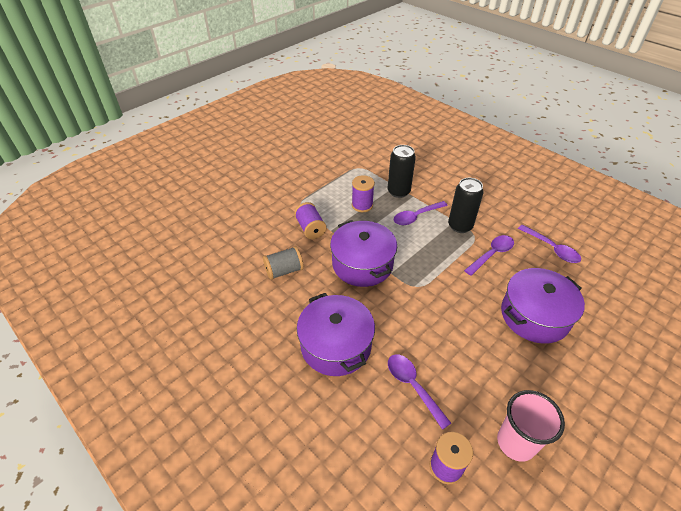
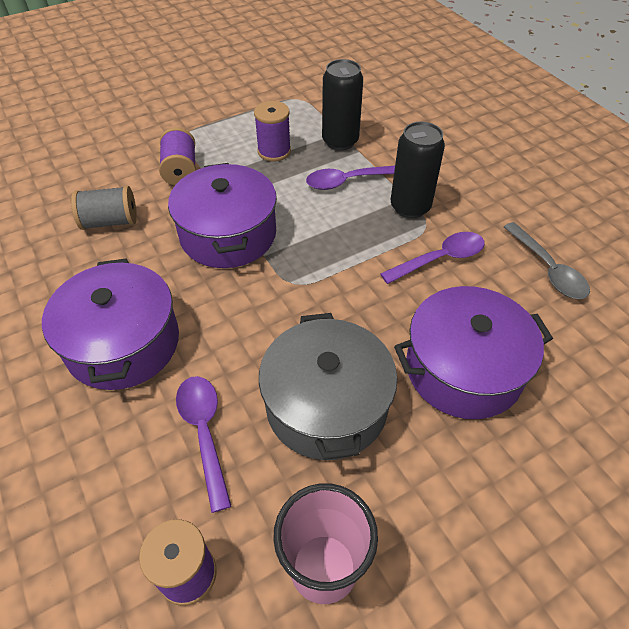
camera: 15 degrees right, 5 degrees up
(472, 353) = (326, 405): none -> grey pot
(551, 248) = (548, 269): purple spoon -> grey spoon

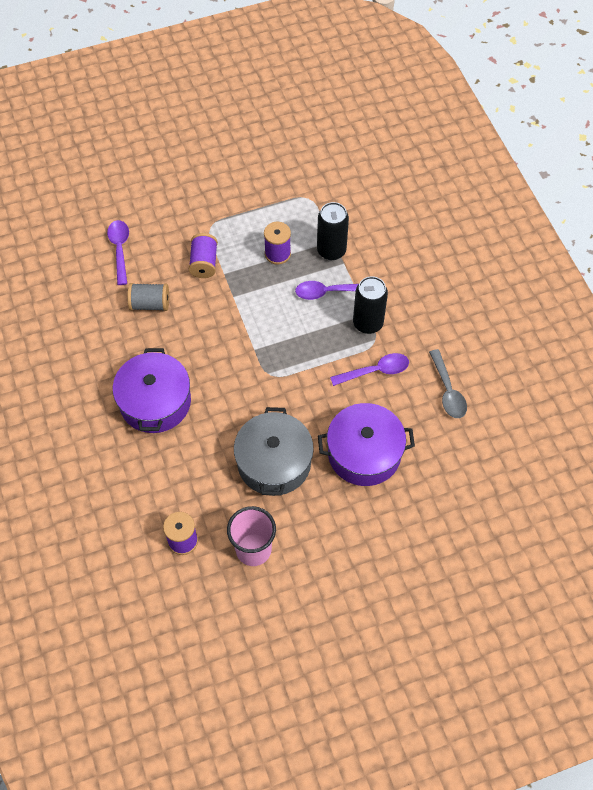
camera: 10 degrees right, 10 degrees up
(204, 433) = (199, 468): purple spoon -> purple spoon (120, 249)
(228, 234) = (232, 328): purple pot -> none

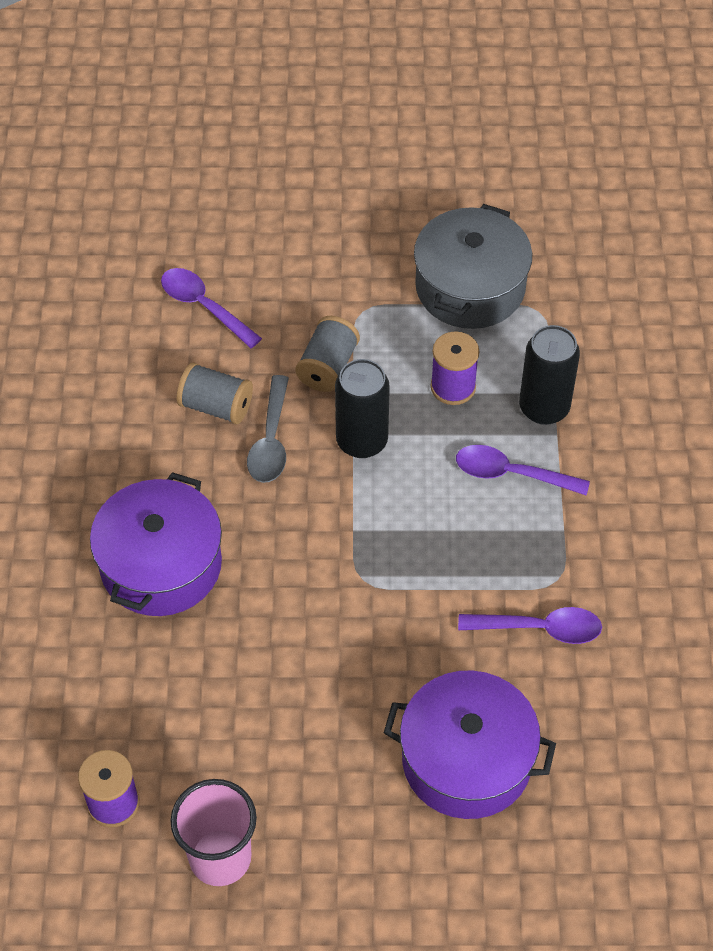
camera: 20 degrees right, 5 degrees down
(120, 249) = (204, 306): purple spoon -> purple spoon turned 60 degrees counterclockwise
(204, 263) = (328, 367): purple spool -> grey spool
(274, 462) = (311, 725): grey pot -> grey pot (470, 287)
(368, 323) = (558, 545): black can -> black can (362, 441)
(448, 391) = (651, 701): grey spoon -> grey spoon (271, 440)

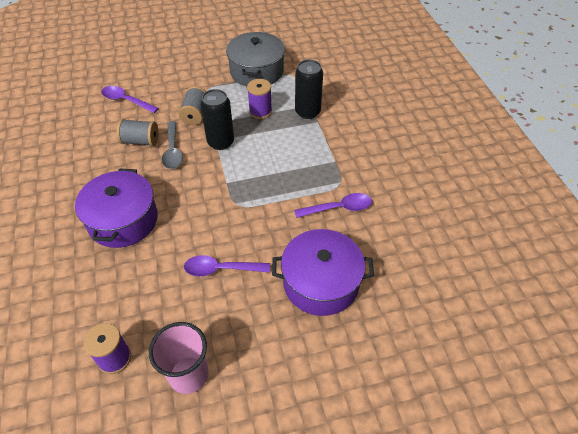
camera: 15 degrees left, 5 degrees down
(511, 474) = (301, 142): purple spoon -> purple spoon (221, 269)

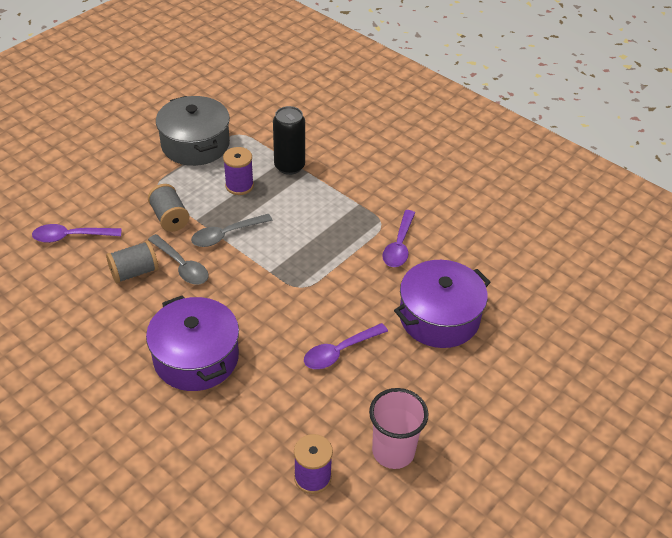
camera: 35 degrees left, 5 degrees down
(220, 142) = (226, 235): black can -> grey spoon
(338, 208) = (399, 246): purple spoon -> purple spoon turned 150 degrees clockwise

